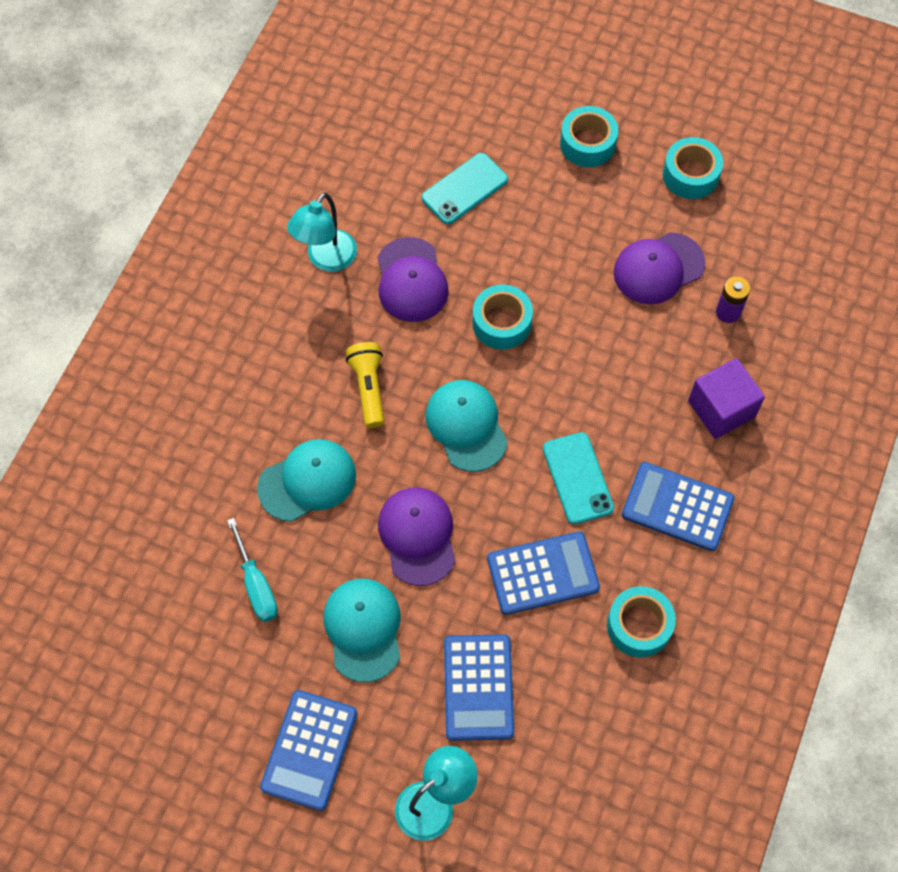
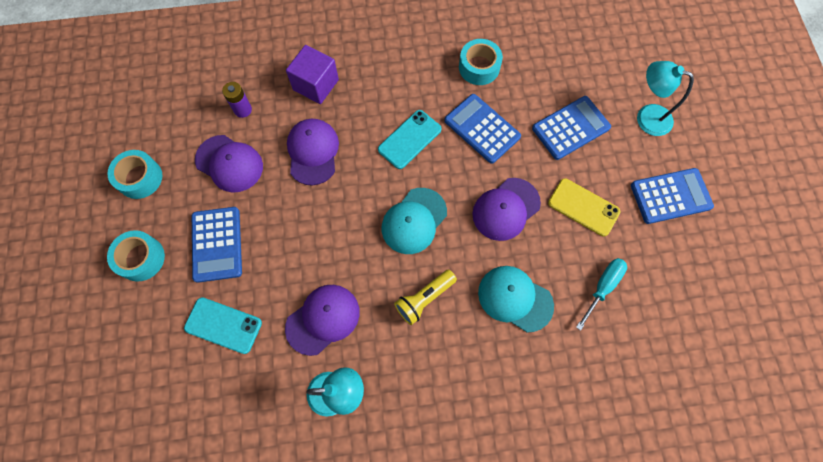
camera: 120 degrees left, 5 degrees up
(363, 629) = (583, 207): turquoise cap -> yellow phone
(501, 323) = (324, 239): turquoise tape -> none
(623, 361) = (313, 152): none -> purple cap
(677, 507) = (395, 80): blue calculator -> blue calculator (217, 244)

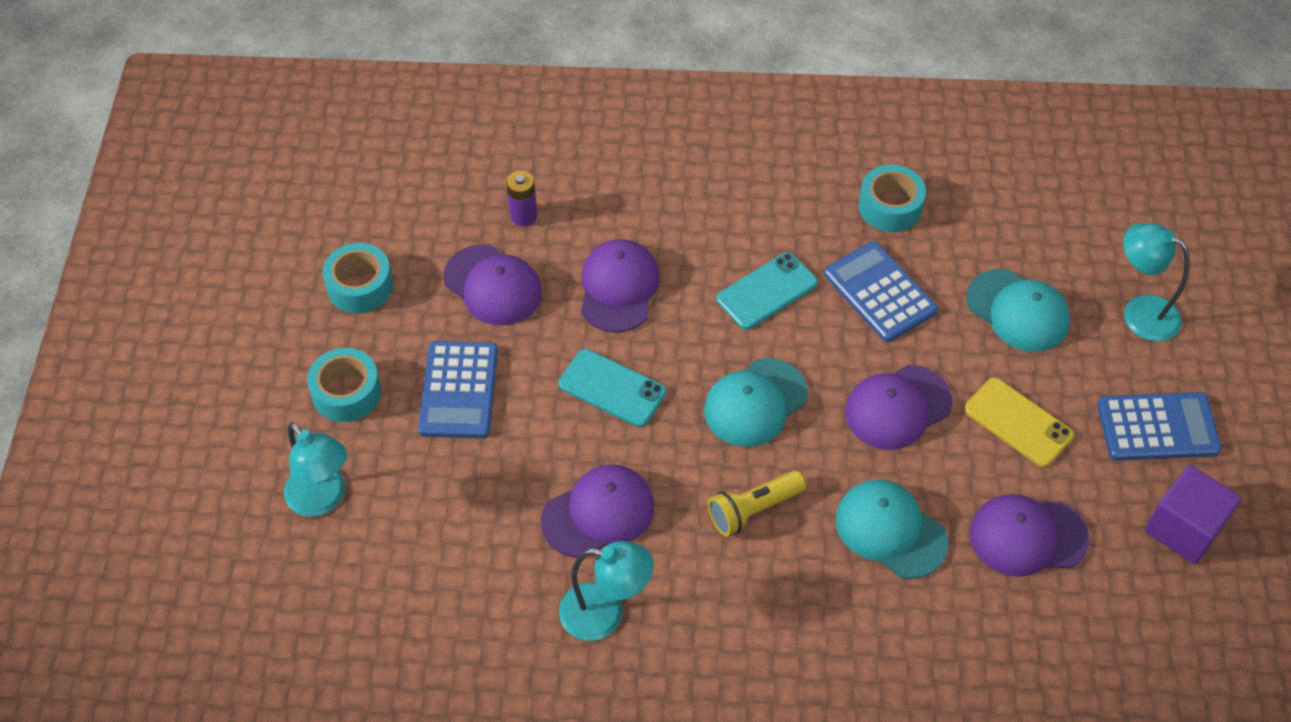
camera: 10 degrees right, 15 degrees down
(135, 341) = (323, 499): none -> turquoise lamp
(223, 325) = (452, 498): turquoise phone -> turquoise phone (612, 388)
(316, 85) = (637, 197): purple cube -> purple cube (1183, 528)
(570, 128) = (1018, 311): blue calculator -> turquoise cap
(602, 287) = (1027, 536): turquoise screwdriver -> purple cap

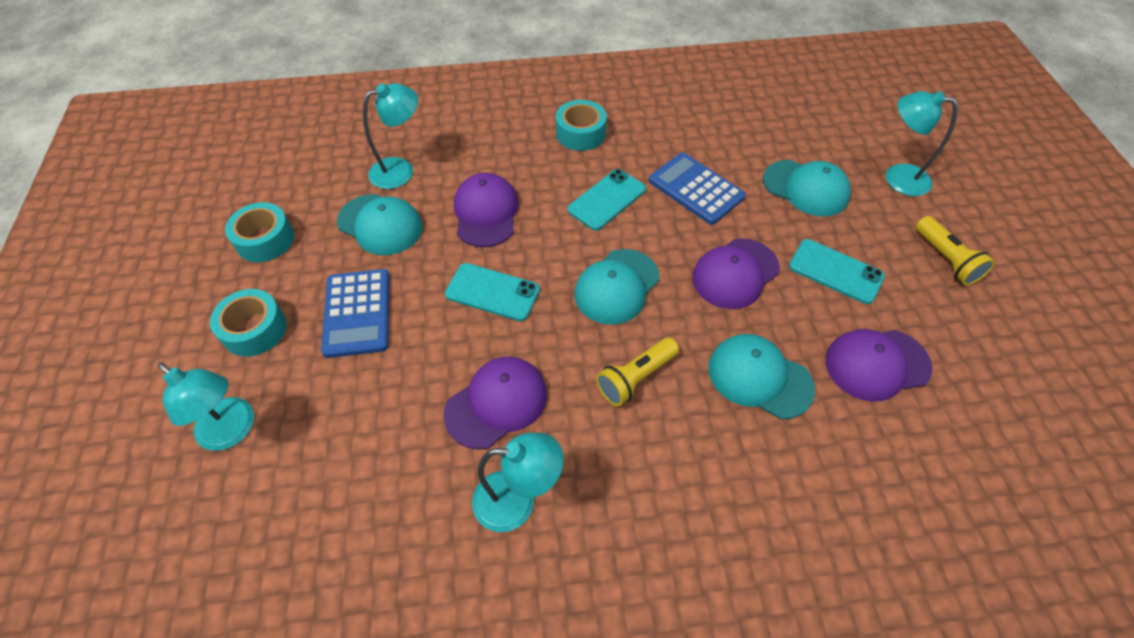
camera: 10 degrees left, 0 degrees up
(493, 285) = (380, 224): purple cap -> turquoise cap
(523, 216) = (400, 170): purple battery -> turquoise lamp
(890, 207) = (686, 129): turquoise tape -> turquoise tape (580, 133)
(1018, 422) = (835, 271): yellow phone -> turquoise phone
(1157, 427) = (945, 259): blue calculator -> yellow flashlight
(1183, 528) = (1000, 337): purple cube -> none

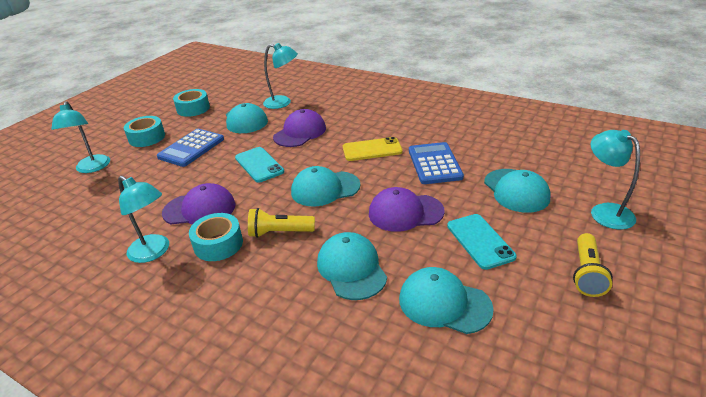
camera: 40 degrees right, 20 degrees down
(580, 133) = (396, 117): turquoise tape -> turquoise tape (218, 244)
(607, 200) = (372, 149): turquoise phone -> yellow phone
(876, 364) = (444, 303): purple cap -> turquoise cap

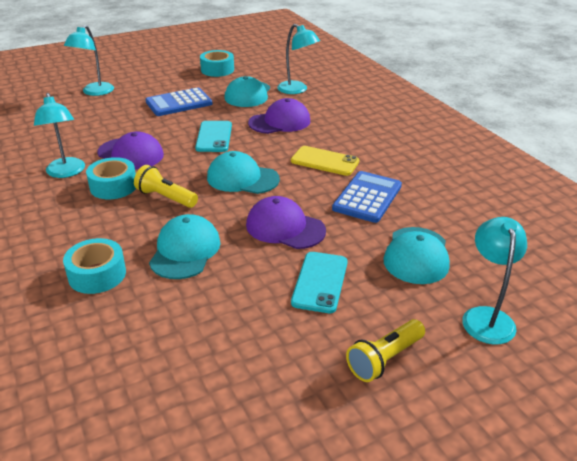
camera: 30 degrees right, 0 degrees up
(147, 137) = (156, 82): turquoise tape -> turquoise tape (97, 274)
(444, 303) = (223, 314): turquoise cap -> none

